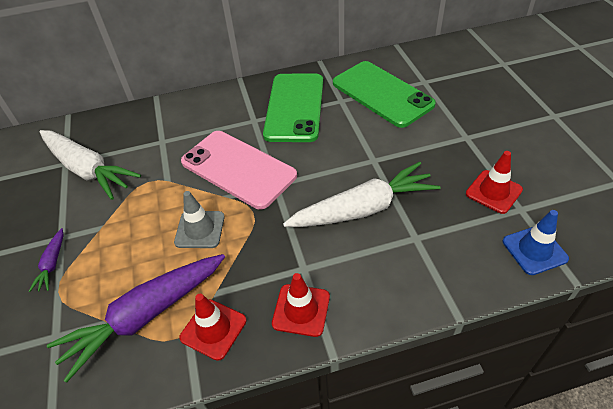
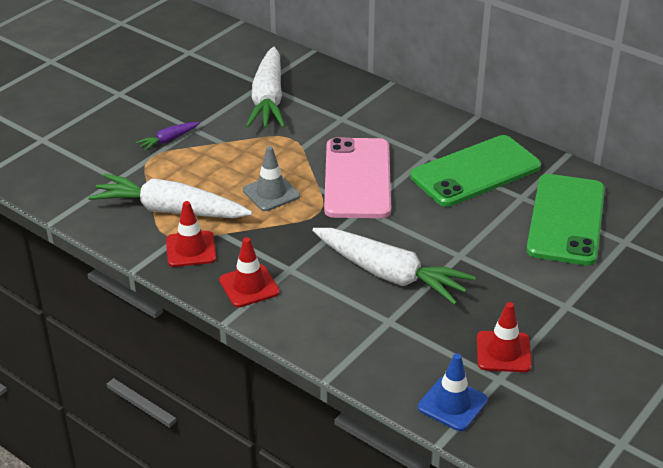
camera: 50 degrees right, 10 degrees down
(146, 315) = (171, 210): purple carrot -> white carrot

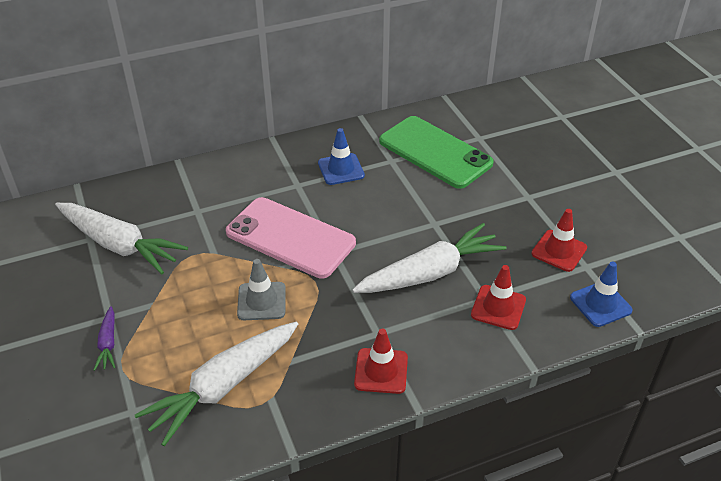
camera: 60 degrees left, 5 degrees up
(191, 249) = (296, 393): red traffic cone -> red traffic cone (498, 307)
(475, 172) = (341, 169): green phone -> blue traffic cone

